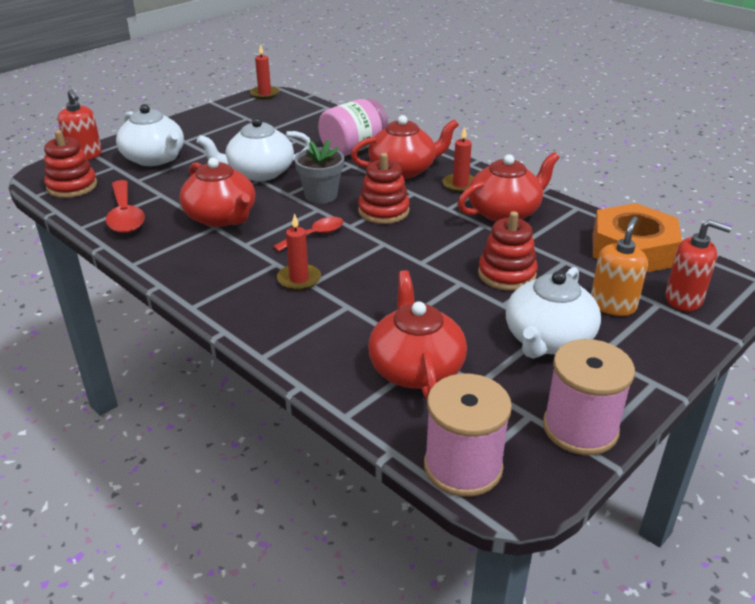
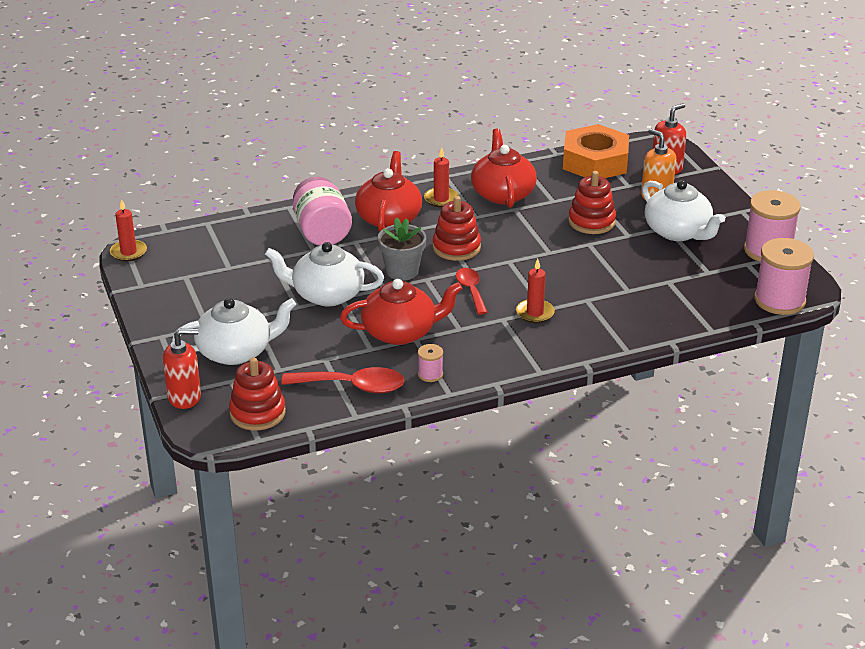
camera: 65 degrees left, 0 degrees up
(160, 247) = (430, 374): none -> pink spool
(259, 173) = (326, 294): white teapot -> white teapot turned 90 degrees clockwise
(415, 368) = (678, 291): red teapot -> none

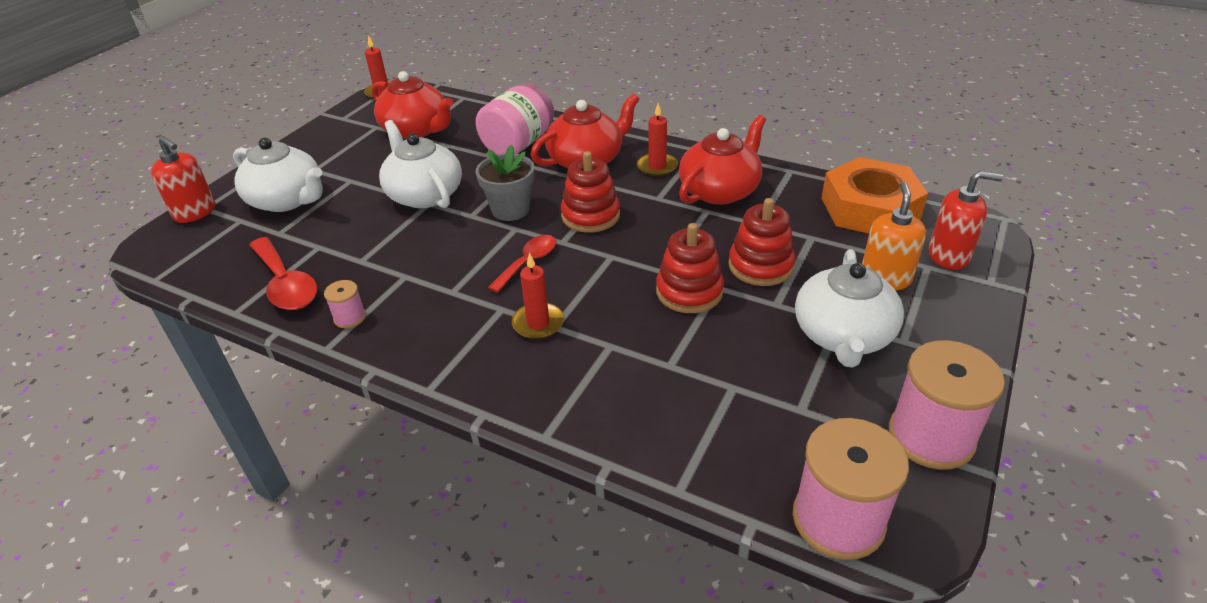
camera: 50 degrees right, 5 degrees up
(257, 413) = (198, 258): red stacking toy -> red stacking toy (689, 291)
(400, 332) = (407, 262): red teapot -> red teapot (416, 130)

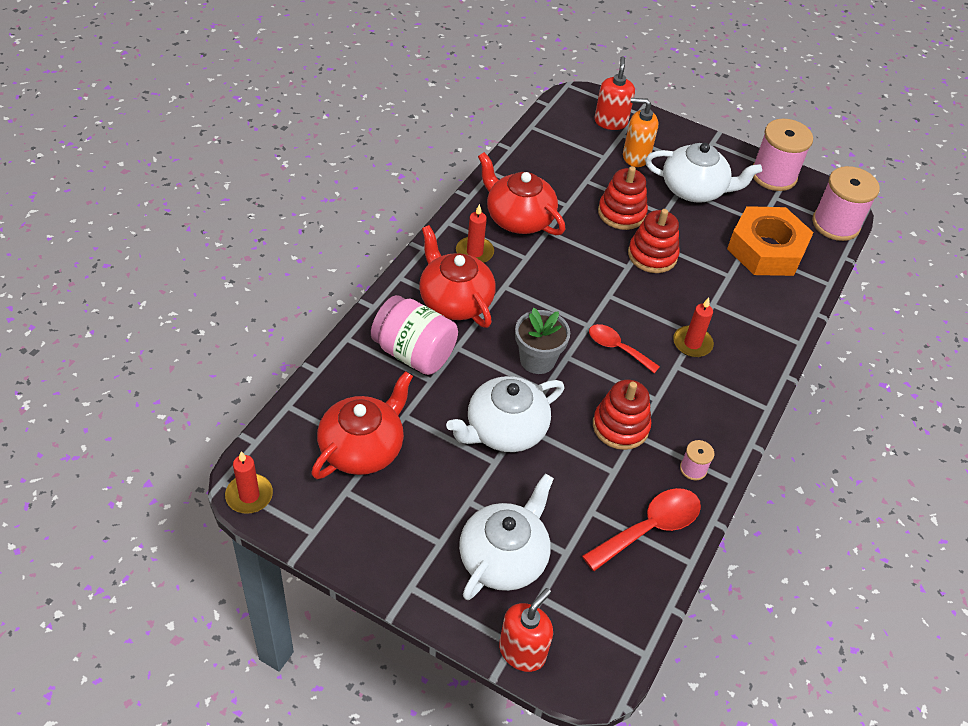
camera: 95 degrees left, 10 degrees up
(590, 215) = (550, 304): red stacking toy -> red stacking toy (620, 426)
(869, 208) = (551, 142): orange nut -> orange nut (766, 249)

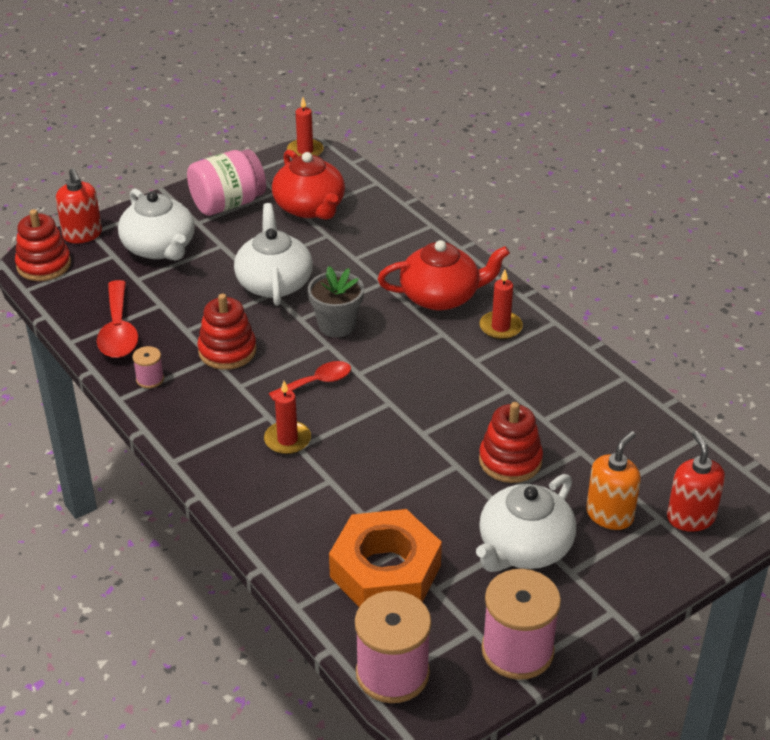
camera: 120 degrees right, 10 degrees down
(414, 353) = (391, 256): pink jar -> pink jar (228, 204)
(518, 218) = (538, 374): red teapot -> none
(610, 122) = (690, 517): red soap dispenser -> red soap dispenser turned 135 degrees counterclockwise
(652, 255) = (429, 460): red stacking toy -> red stacking toy (44, 265)

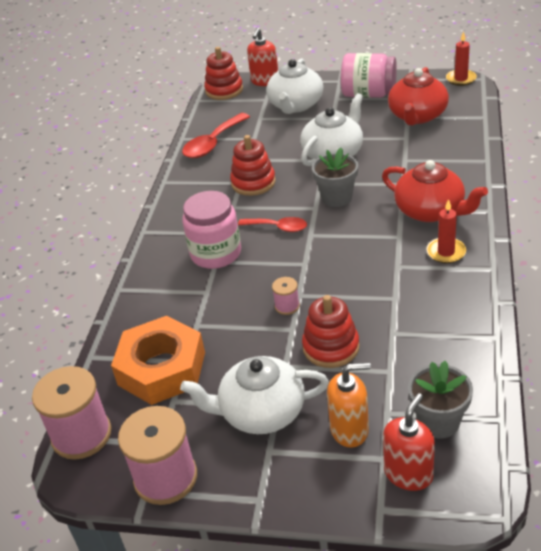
camera: 50 degrees right, 0 degrees up
(150, 379) = (192, 179): pink spool -> pink spool (287, 306)
(287, 440) = (216, 253): red candle -> pink jar
(664, 467) = (438, 422): none -> grey flower pot

